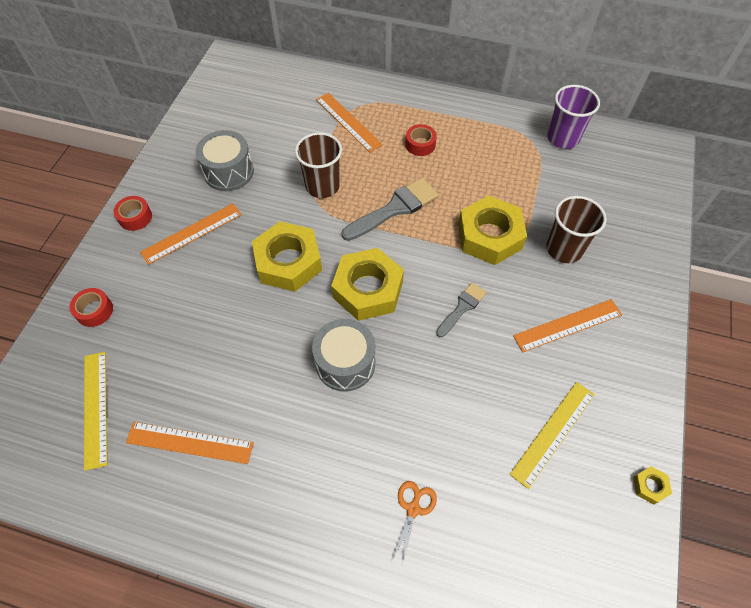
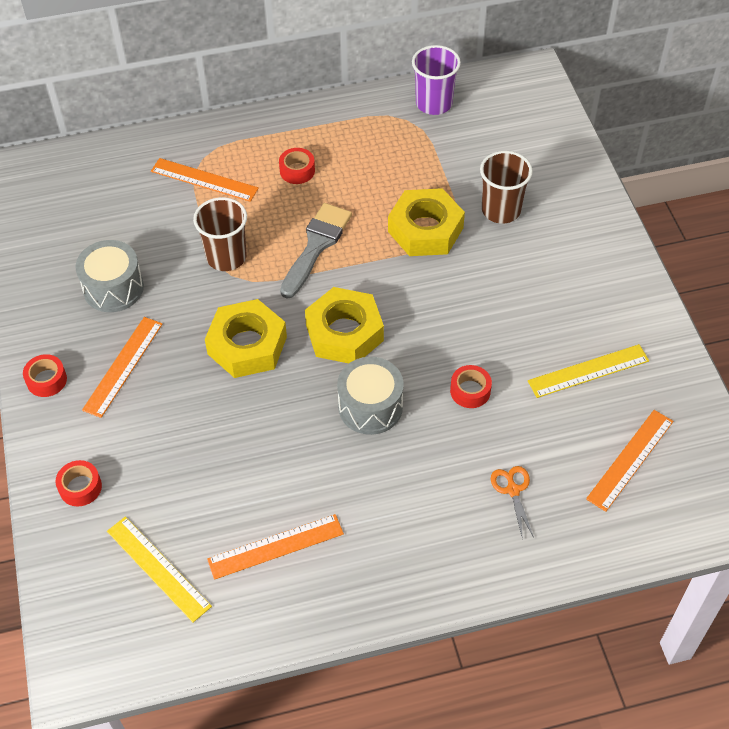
camera: 30 degrees left, 5 degrees down
(436, 394) = (470, 391): none -> red tape
(462, 308) = (443, 306): grey brush -> none
(553, 433) = (588, 371): yellow ruler -> yellow ruler turned 60 degrees clockwise
(568, 325) = (546, 276): orange ruler -> orange ruler (630, 459)
(650, 486) = (688, 372): yellow nut -> none

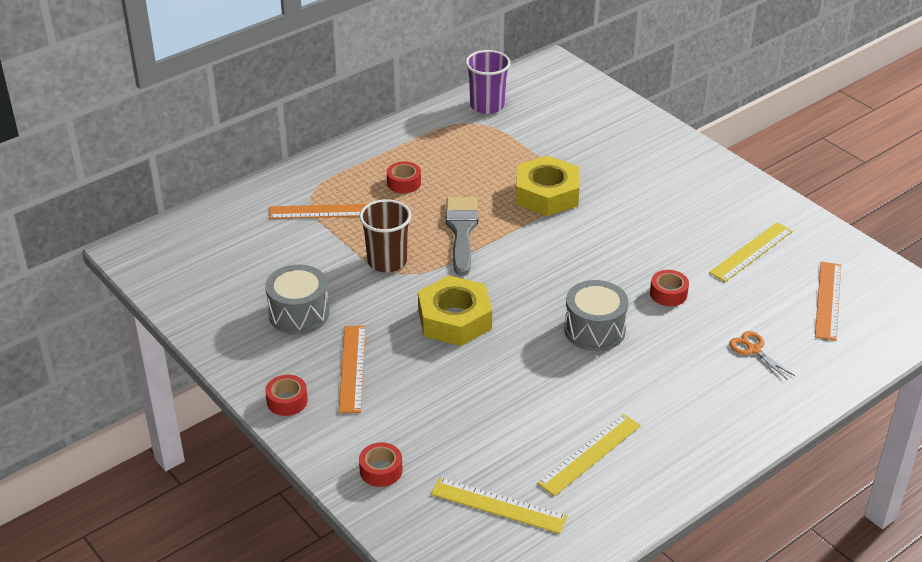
camera: 25 degrees left, 15 degrees down
(275, 546) = (589, 454): orange ruler -> yellow ruler
(344, 333) = (533, 285): yellow nut -> none
(501, 210) = (599, 164): brown cup -> none

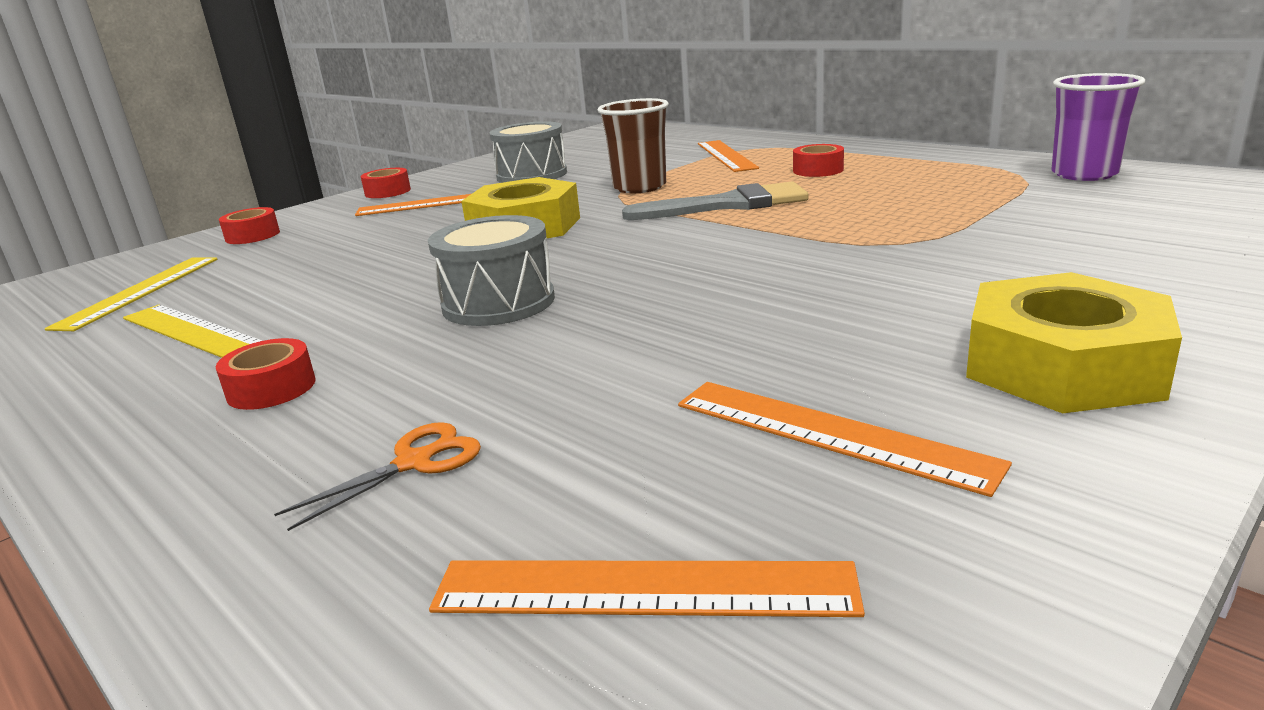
camera: 85 degrees right, 15 degrees down
(547, 194) = (871, 232): yellow nut -> yellow nut (1063, 365)
(668, 294) = (615, 350): red tape -> red tape (271, 388)
(751, 252) = (829, 433): yellow ruler -> orange ruler

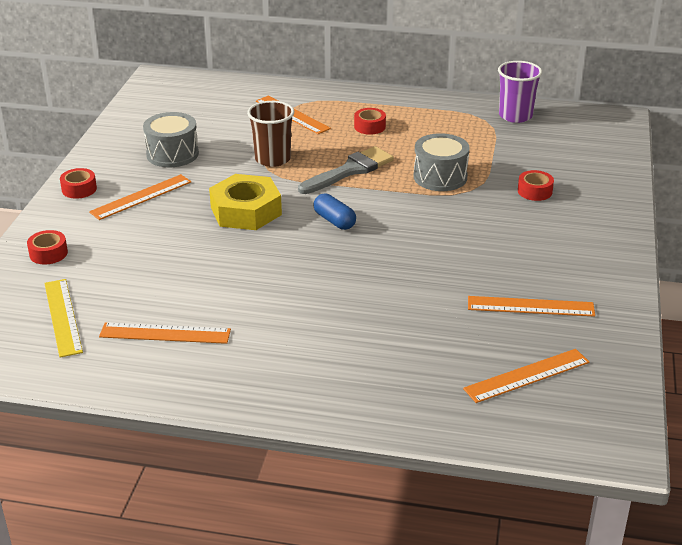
camera: 35 degrees left, 10 degrees up
(192, 331) = (165, 333): yellow ruler -> orange ruler
(271, 388) = (278, 350): red tape -> red tape (534, 191)
(414, 462) = (398, 362): orange scissors -> none
(498, 303) = (315, 273): grey drum -> grey drum (440, 177)
(624, 250) = (334, 221): none -> blue capsule
(1063, 365) = (582, 255): yellow nut -> none

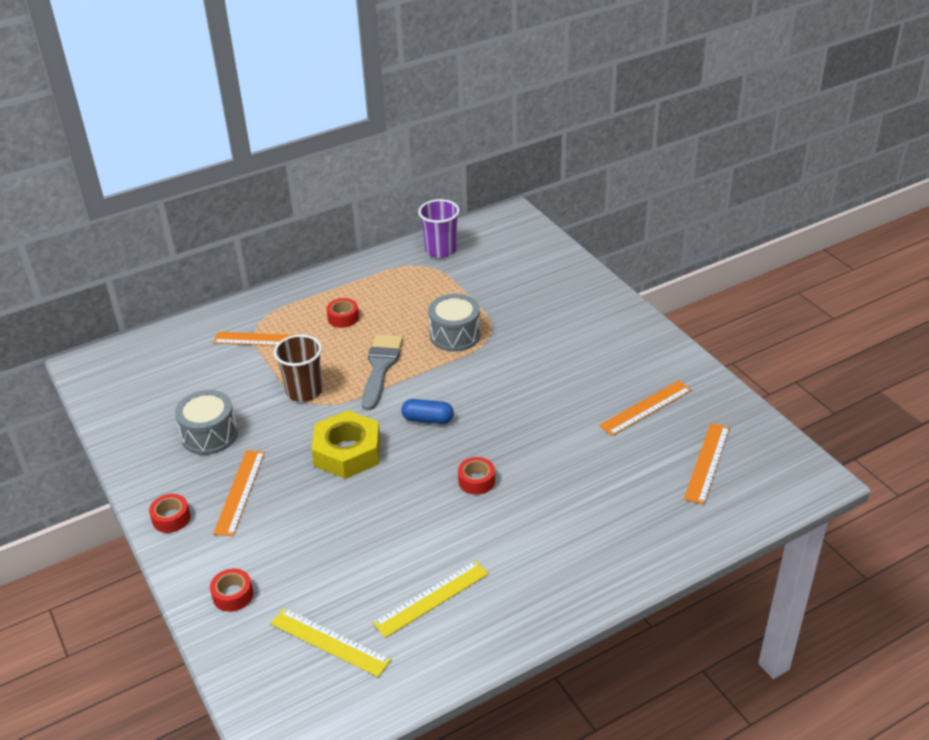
camera: 40 degrees left, 5 degrees up
(165, 333) = (431, 598): orange ruler -> yellow ruler
(534, 191) = (535, 311): red tape -> red tape (476, 481)

